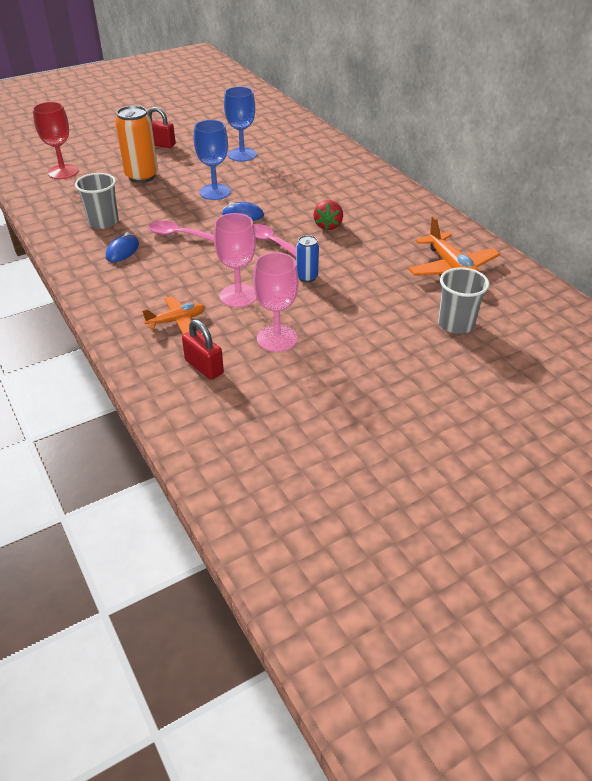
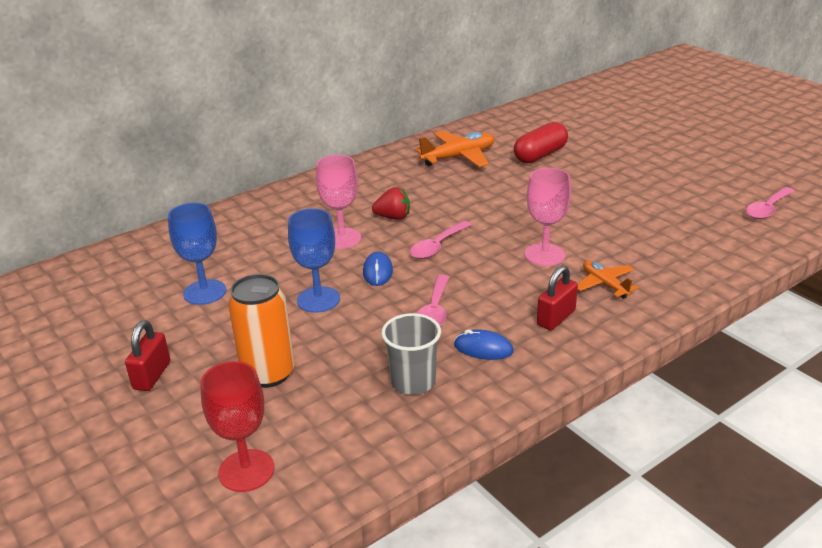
camera: 95 degrees left, 10 degrees down
(204, 367) = (664, 259): red padlock -> red padlock (556, 318)
(277, 338) = (602, 228): pink goblet -> pink goblet (342, 238)
(284, 484) = (767, 209): none -> pink spoon
(307, 277) = (497, 221): blue can -> none
(456, 324) = (540, 155): grey cup -> red capsule

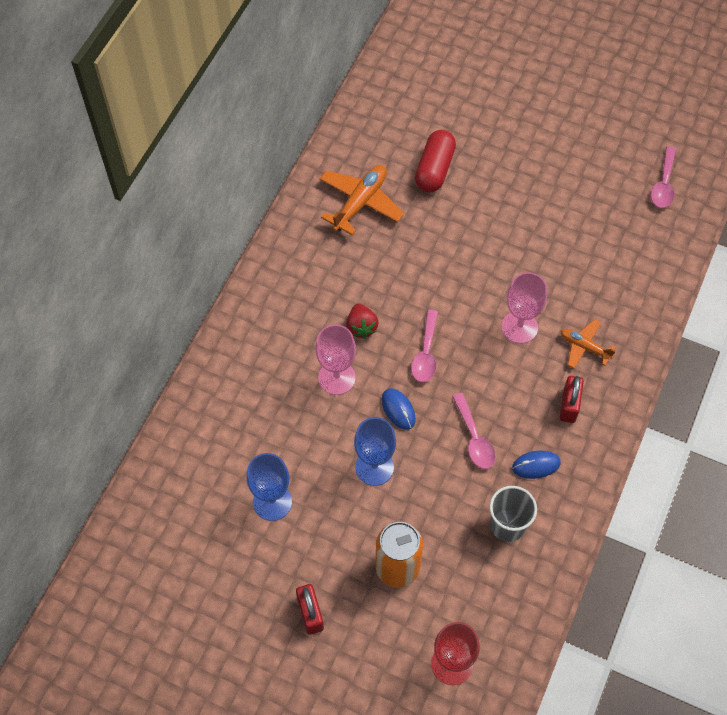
camera: 30 degrees left, 30 degrees up
(393, 217) = (361, 327): red strawberry -> red strawberry turned 105 degrees clockwise

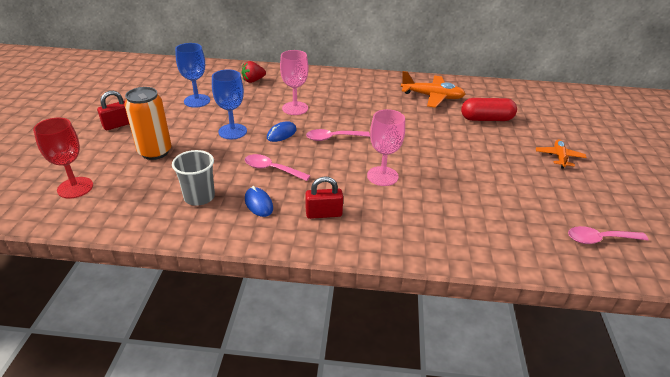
camera: 70 degrees right, 25 degrees down
(361, 327) = (338, 111): red strawberry -> red strawberry (253, 80)
(474, 438) = (271, 169): pink spoon -> pink spoon turned 60 degrees clockwise
(584, 347) = (386, 214): orange plane -> orange plane (559, 157)

